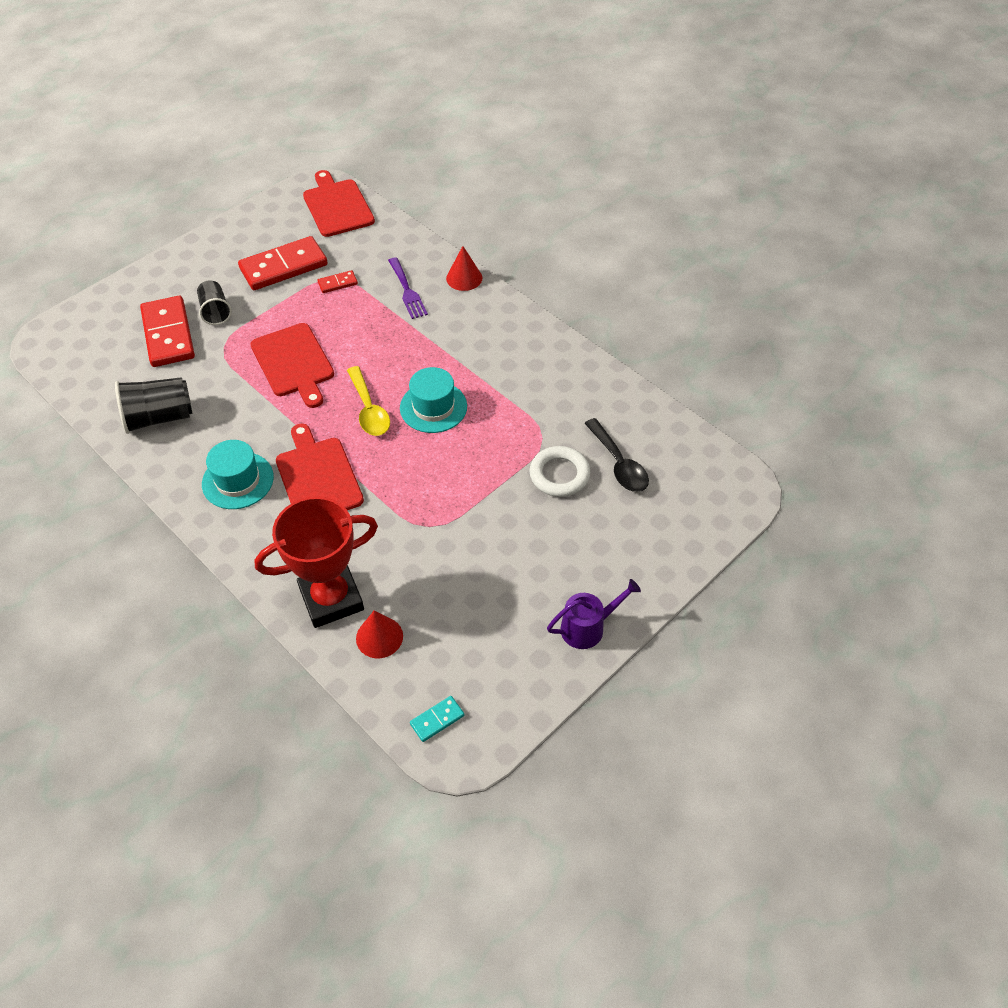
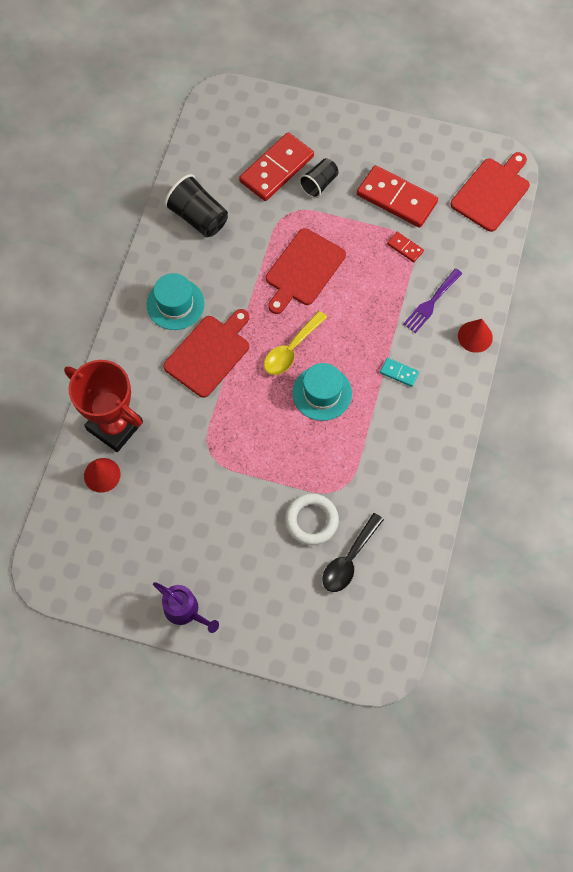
camera: 60 degrees right, 15 degrees up
(437, 720) = (60, 548): turquoise domino -> turquoise domino (399, 373)

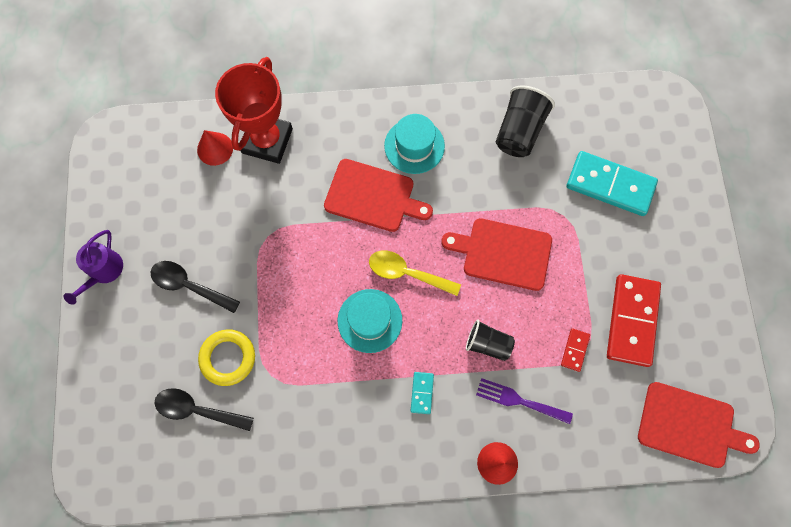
camera: 70 degrees right, 5 degrees up
(230, 535) = (189, 285): none -> black spoon
(276, 169) = (610, 185): red domino -> turquoise domino
(311, 520) = (228, 358): white ring -> yellow ring
(319, 184) = (612, 234): black cup -> black cup (488, 344)

